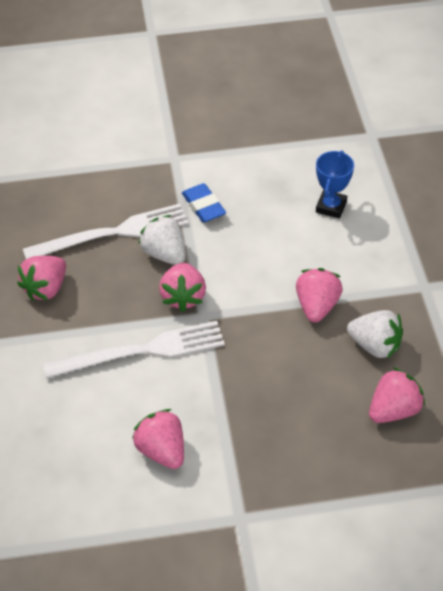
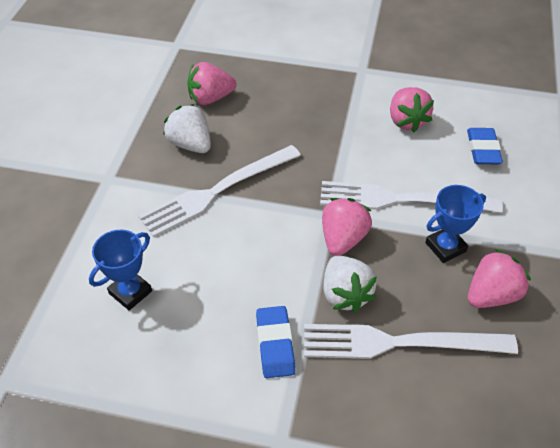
camera: 160 degrees left, 0 degrees up
(69, 438) = (483, 149): none -> blue eraser
(91, 317) = (445, 247): none -> blue trophy
(317, 306) = (218, 191): pink strawberry -> white fork

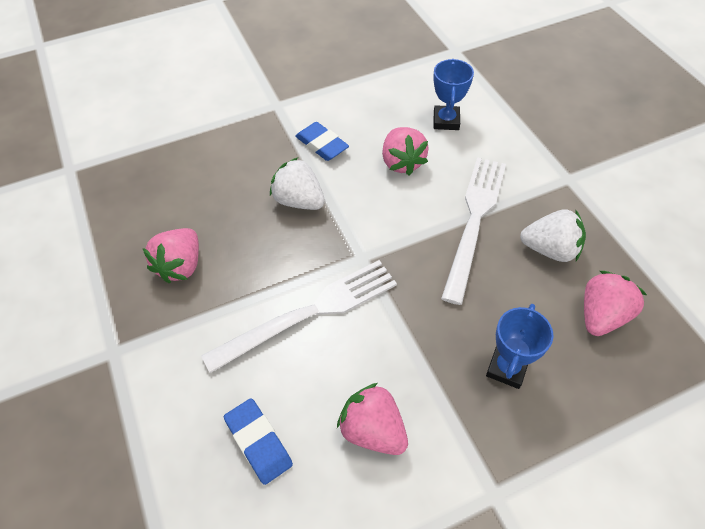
camera: 145 degrees right, 5 degrees up
(343, 239) = (334, 242): pink strawberry -> pink strawberry (402, 162)
(400, 343) = (236, 191): white fork -> none
(445, 247) = (241, 287): blue trophy -> blue trophy (507, 368)

